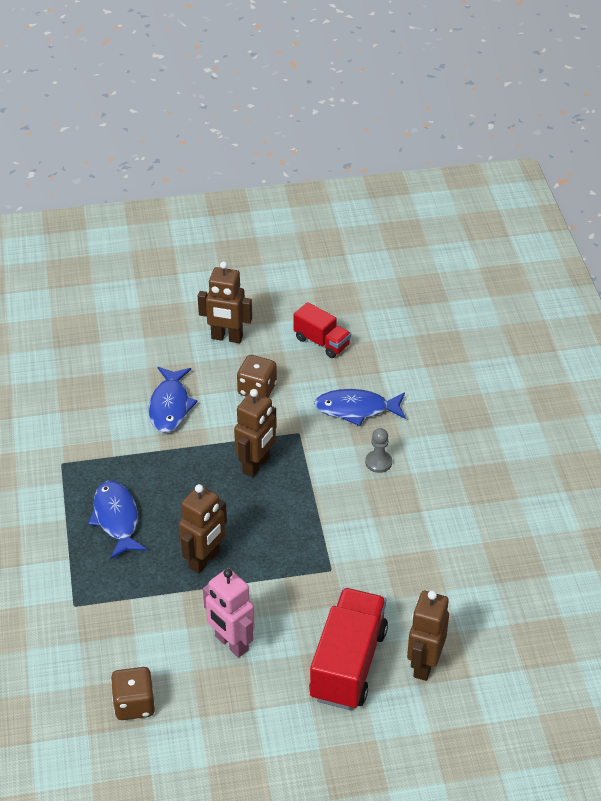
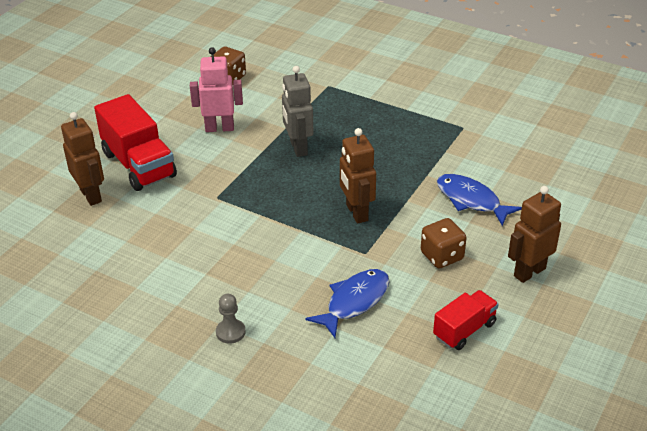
camera: 130 degrees right, 5 degrees down
(116, 519) = (381, 128): blue fish -> none
(204, 560) = (298, 148): brown robot -> grey robot
(321, 342) = (464, 330): red truck -> red truck turned 150 degrees clockwise
(378, 462) = (281, 279): grey pawn -> grey pawn (230, 332)

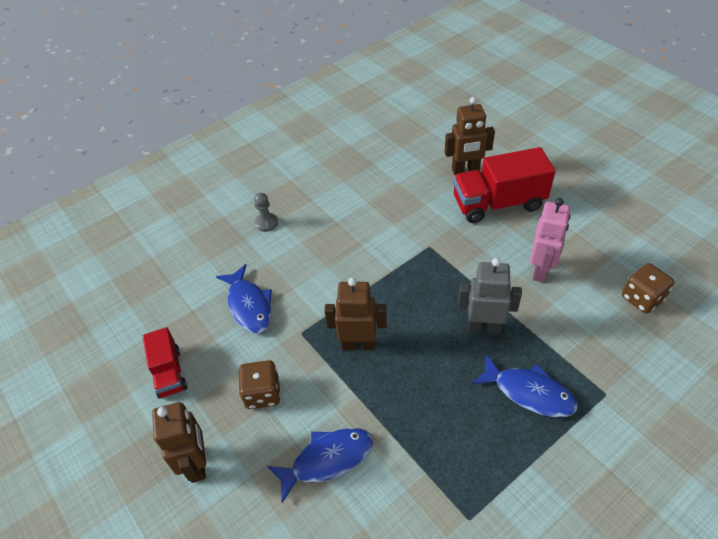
camera: 115 degrees right, 10 degrees up
(348, 117) = (529, 392): none -> blue fish

